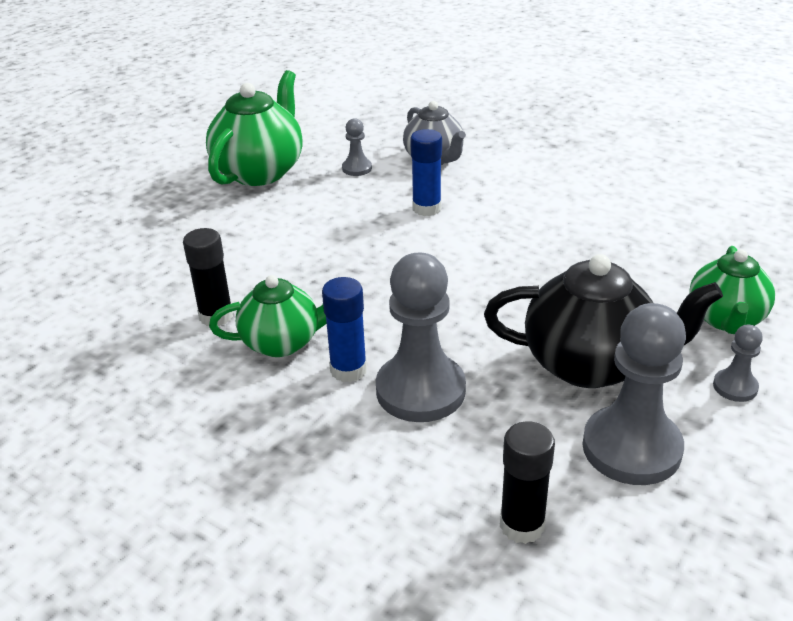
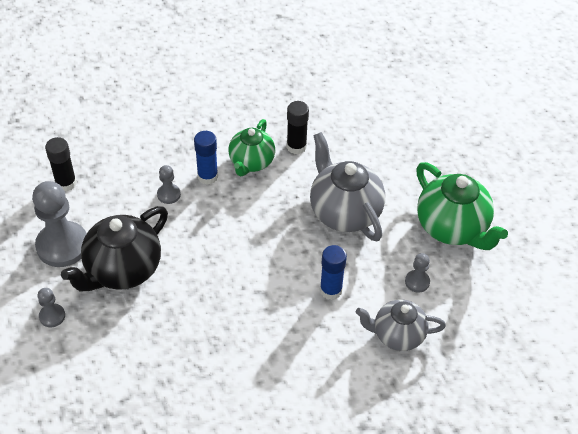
camera: 120 degrees right, 15 degrees up
(303, 239) = (344, 212): none -> grey teapot
(420, 390) = (169, 194): grey pawn -> grey pawn, size x0.47
(725, 319) = (95, 358): green teapot -> none

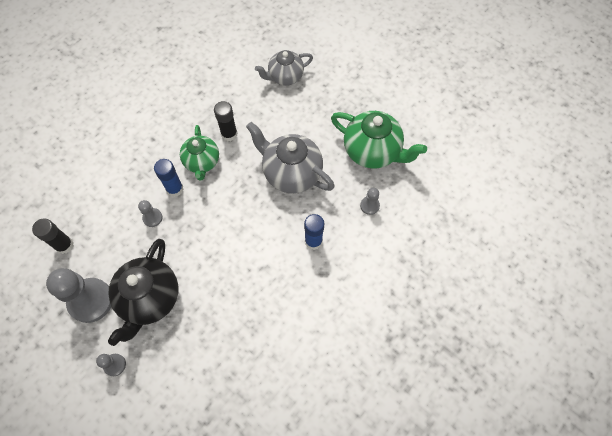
camera: 25 degrees left, 15 degrees up
(397, 335) = (377, 254): grey teapot -> grey teapot (285, 77)

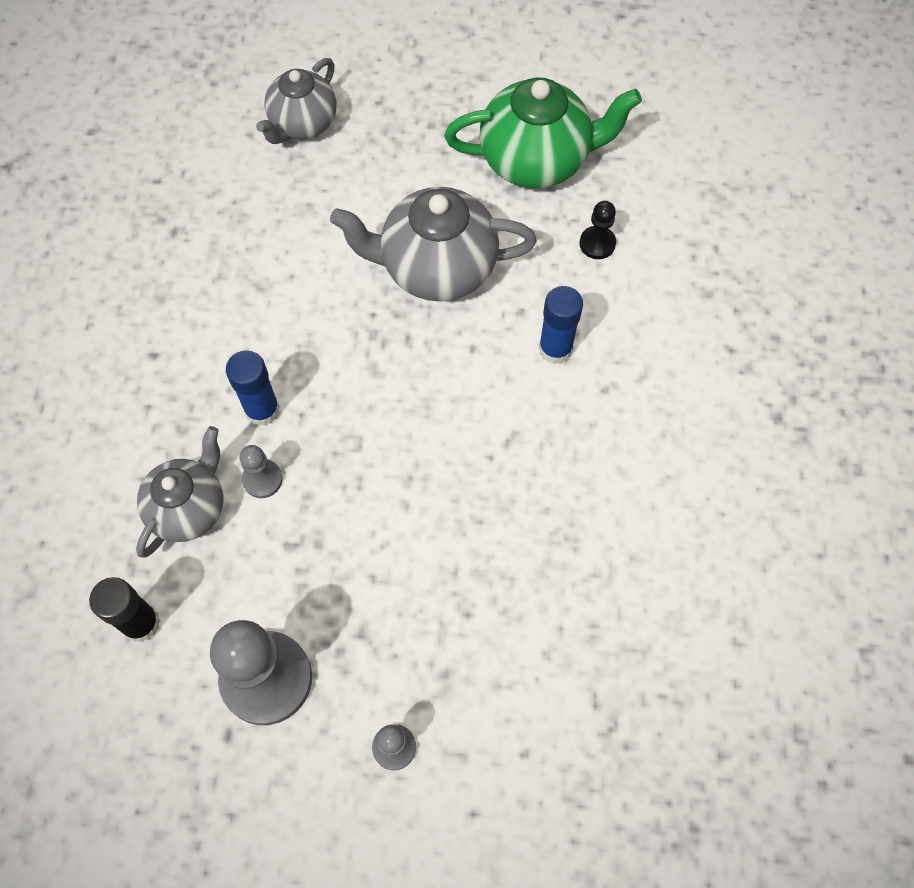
camera: 35 degrees left, 0 degrees up
(117, 211) = (189, 508): none -> grey teapot
(150, 298) = (366, 607): black teapot -> none
(202, 162) = (273, 339): green teapot -> none
(229, 134) = (283, 268): black glue stick -> none
(369, 206) = (597, 243): grey pawn -> black pawn

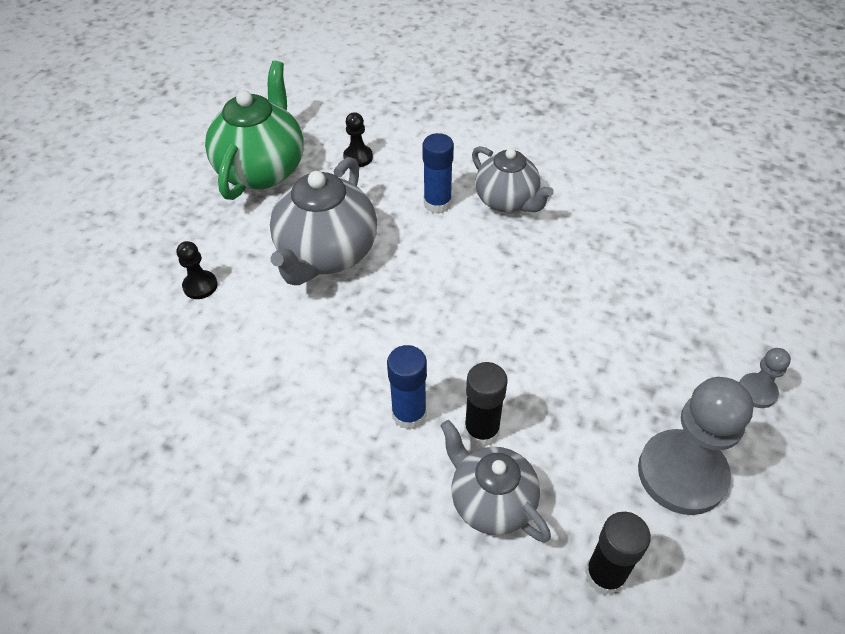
camera: 70 degrees left, 15 degrees down
(262, 479) = (481, 431): grey pawn -> black glue stick
(302, 124) = (116, 310): grey teapot -> grey teapot (507, 201)
(354, 176) = (200, 286): none -> black pawn

